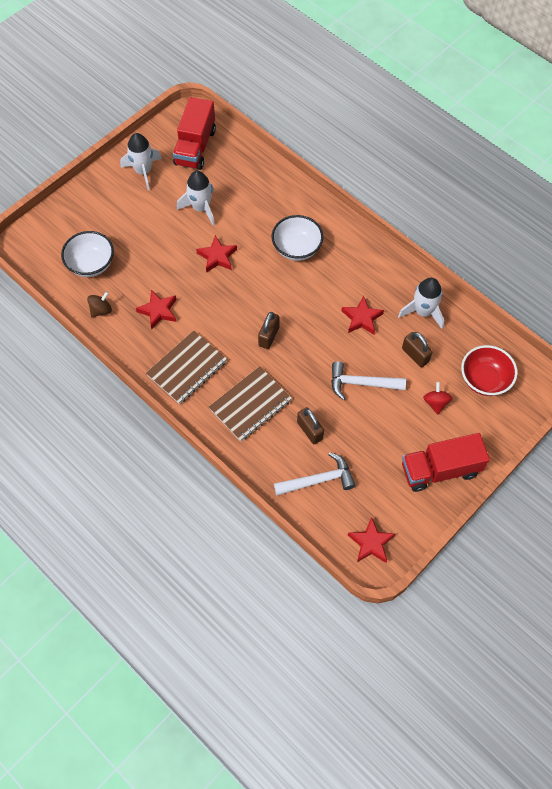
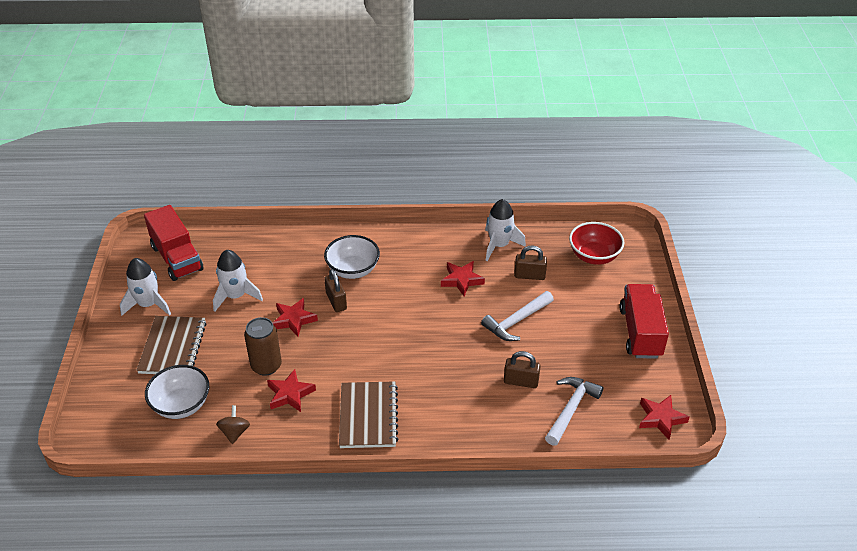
camera: 45 degrees left, 20 degrees down
(165, 278) = (266, 366): none -> brown can
(250, 405) = (453, 401): brown notebook -> brown notebook (173, 347)
(268, 336) = (407, 343): brown padlock -> brown padlock (336, 301)
(435, 403) = (582, 294): red spinning top -> none
(440, 469) = (640, 332): red truck -> red truck turned 150 degrees clockwise

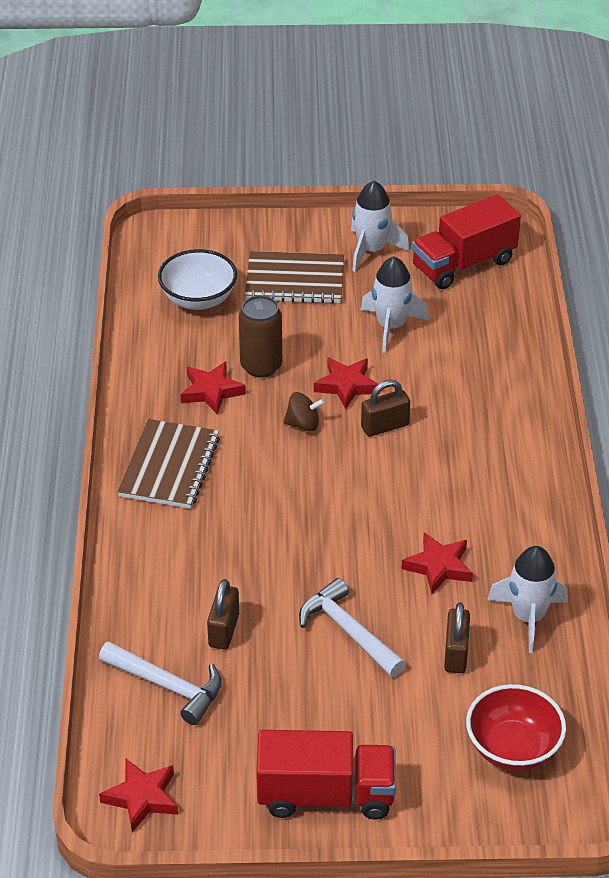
camera: 90 degrees right, 0 degrees up
(235, 432) = (152, 348): brown spinning top -> brown spinning top (303, 424)
(353, 270) = (453, 441): white bowl -> none
(368, 416) = (169, 467): brown notebook -> brown notebook turned 75 degrees counterclockwise

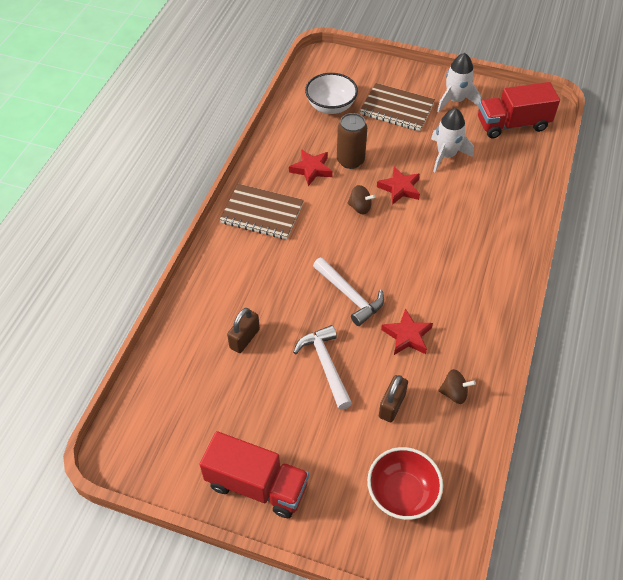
camera: 20 degrees right, 10 degrees up
(142, 798) = (136, 445): red star -> none
(167, 686) = (190, 368): white hammer -> white hammer (349, 295)
(169, 467) = (262, 213): brown notebook -> brown notebook turned 75 degrees clockwise
(385, 426) = (413, 223): brown padlock -> none
(528, 617) = (454, 393): white rocket -> brown spinning top

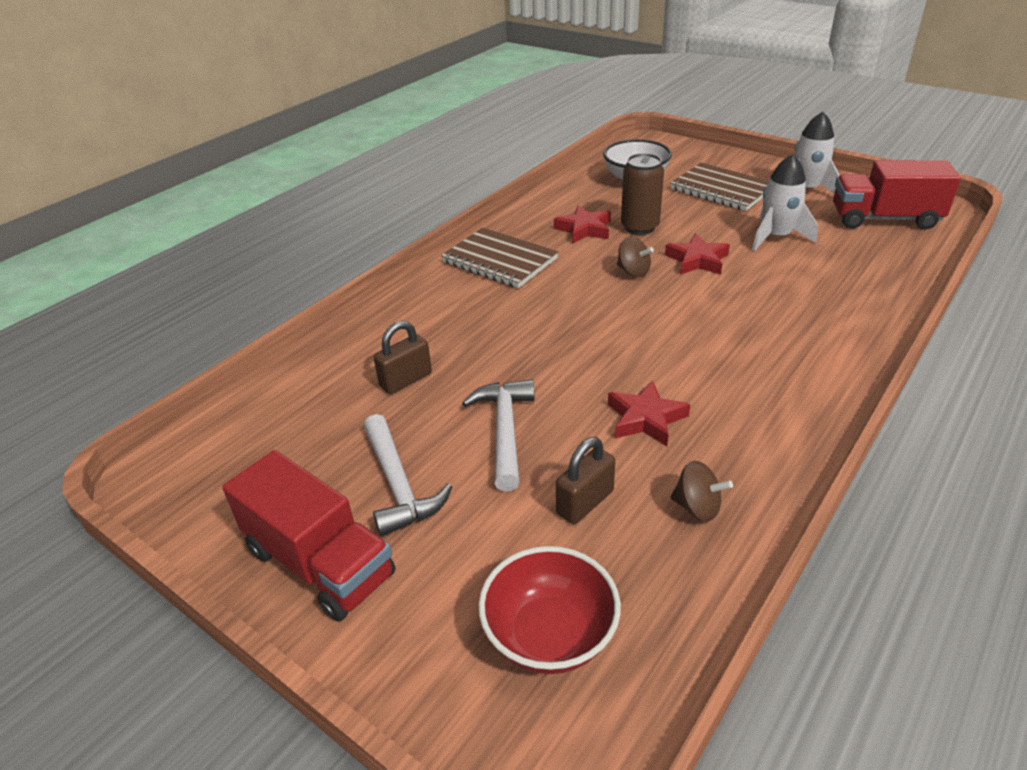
camera: 20 degrees right, 15 degrees down
(349, 295) = (577, 358): white hammer -> white hammer (398, 485)

